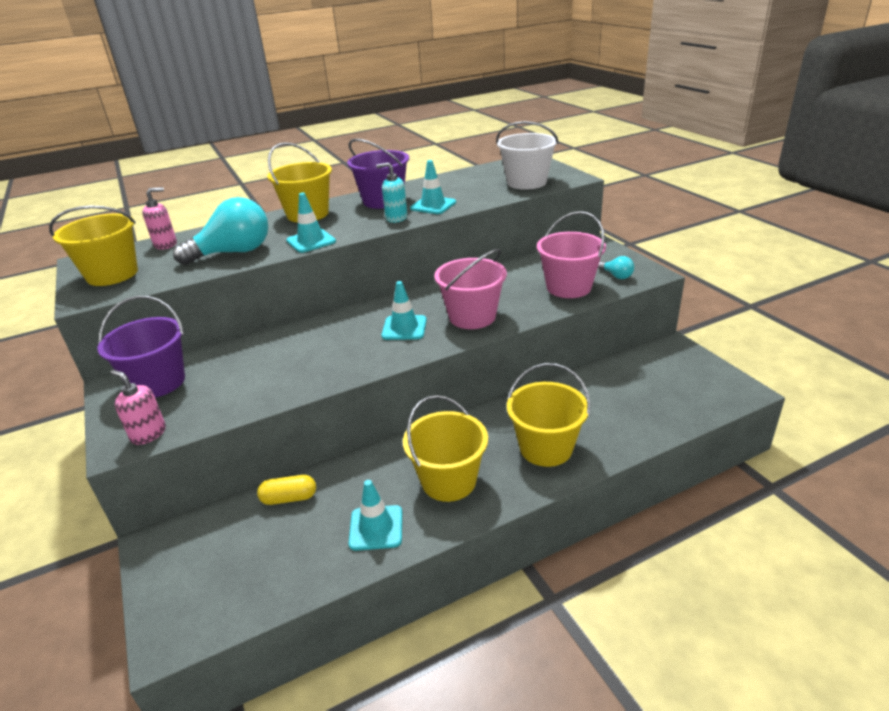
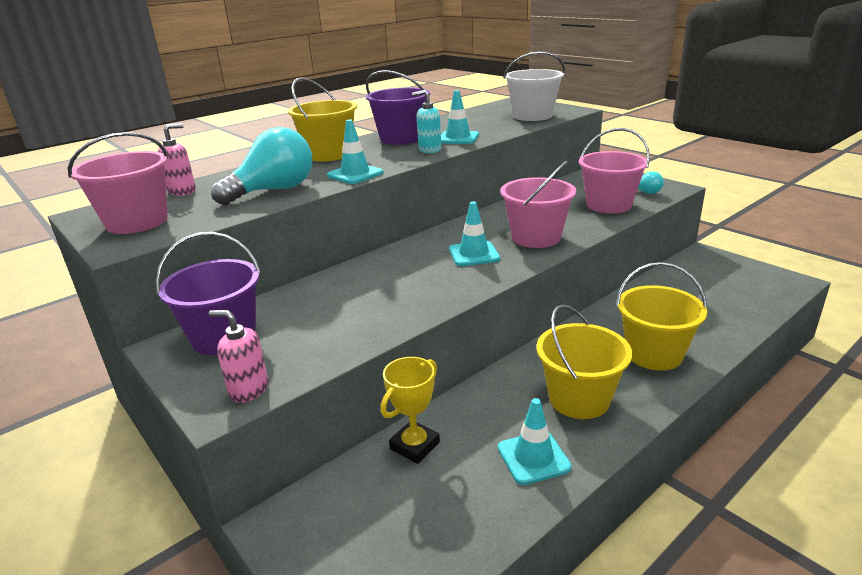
camera: 15 degrees left, 5 degrees down
(112, 274) = (137, 222): yellow bucket -> pink bucket
(289, 498) = (414, 445): yellow capsule -> yellow trophy

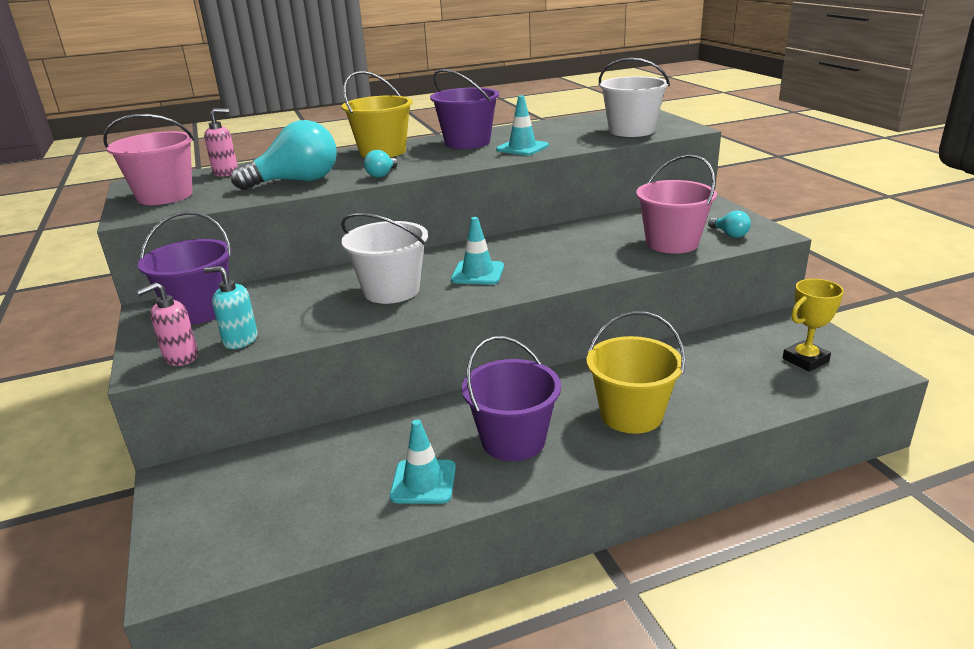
camera: 20 degrees right, 0 degrees up
(249, 389) = (181, 357): pink soap dispenser -> pink soap dispenser turned 75 degrees counterclockwise
(355, 174) = (382, 174): turquoise traffic cone -> turquoise light bulb
(409, 282) = (391, 290): none -> white bucket
(414, 445) = (329, 446): yellow trophy -> yellow trophy (805, 360)
(429, 150) = (479, 157): turquoise soap dispenser -> turquoise soap dispenser (240, 340)
(536, 237) = (556, 266): pink bucket -> none
(579, 399) = (513, 440): yellow bucket -> purple bucket

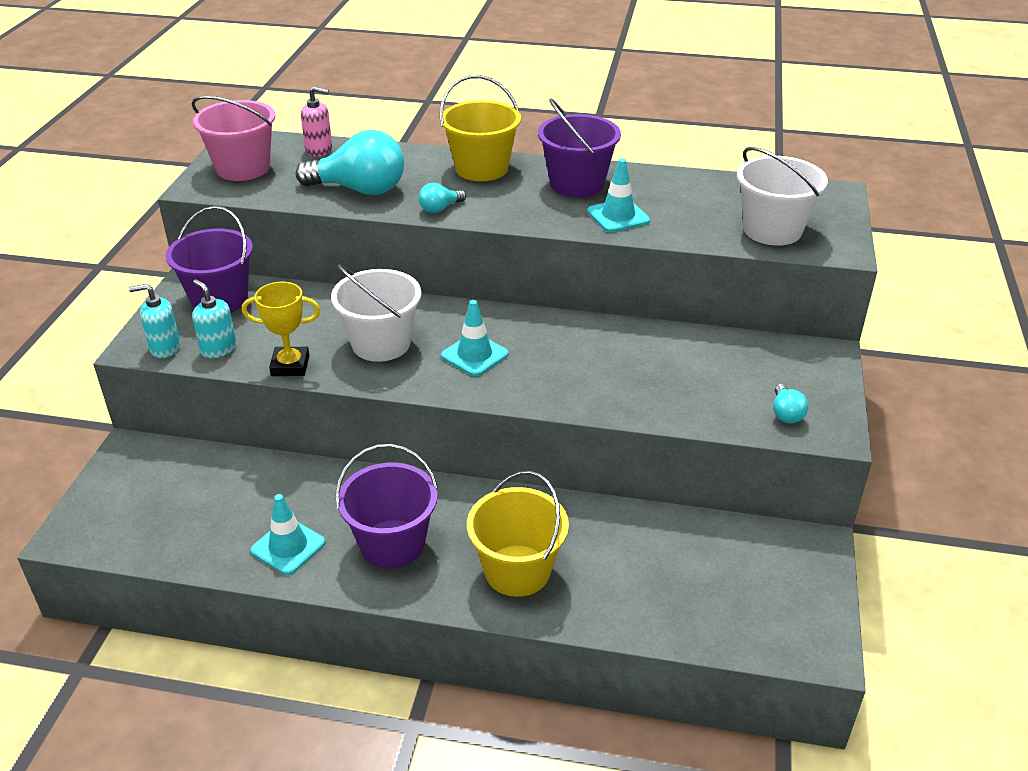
camera: 30 degrees right, 10 degrees up
(181, 357) = (165, 348): pink soap dispenser -> turquoise soap dispenser
(672, 243) = (707, 398): pink bucket -> none
(805, 360) = (760, 599): yellow trophy -> yellow trophy (290, 366)

